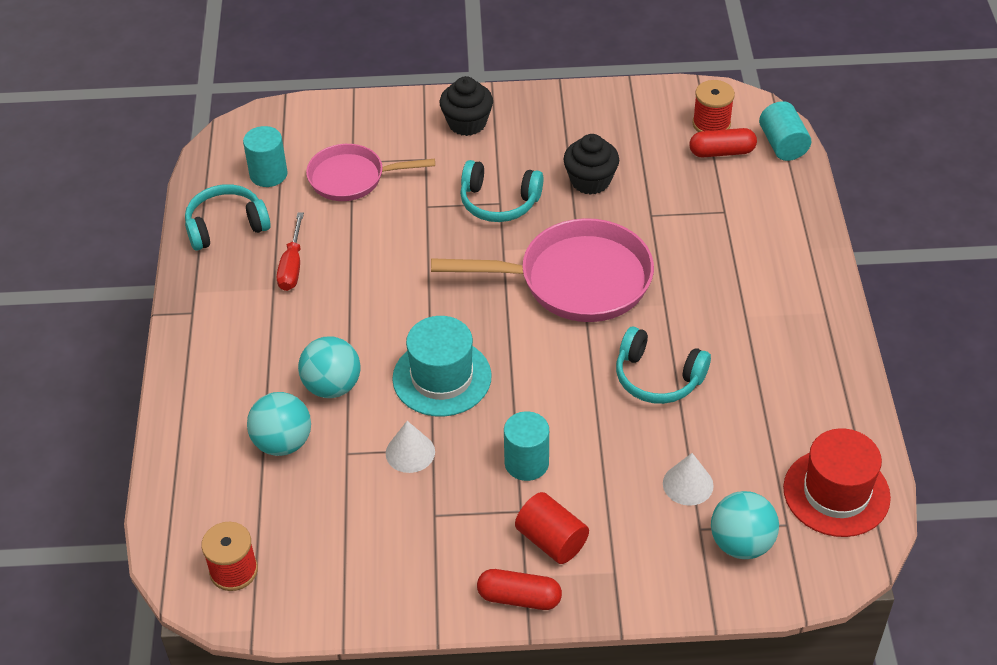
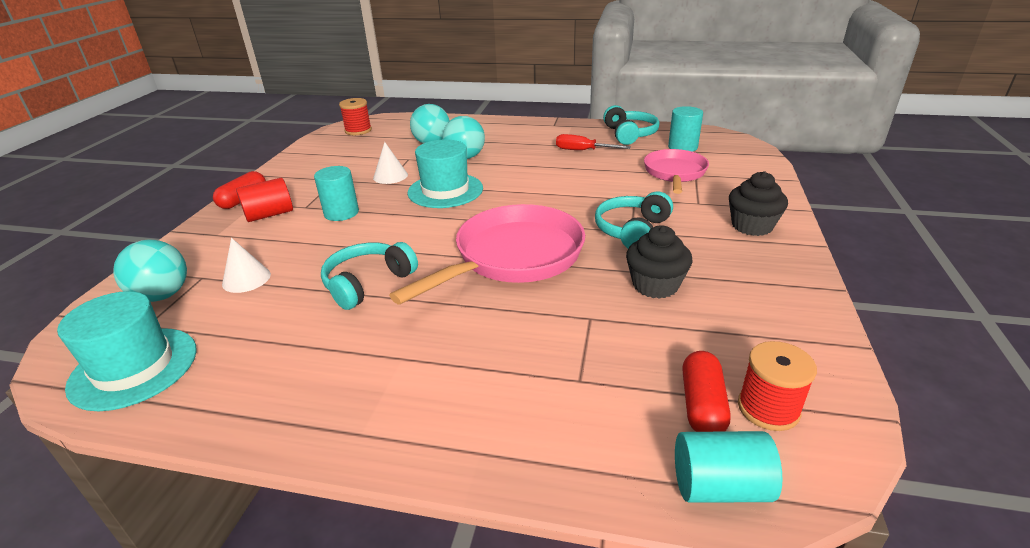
camera: 105 degrees right, 15 degrees down
(576, 280) = (513, 257): pink pan -> pink pan turned 150 degrees counterclockwise
(836, 493) = (134, 368): red hat -> turquoise hat

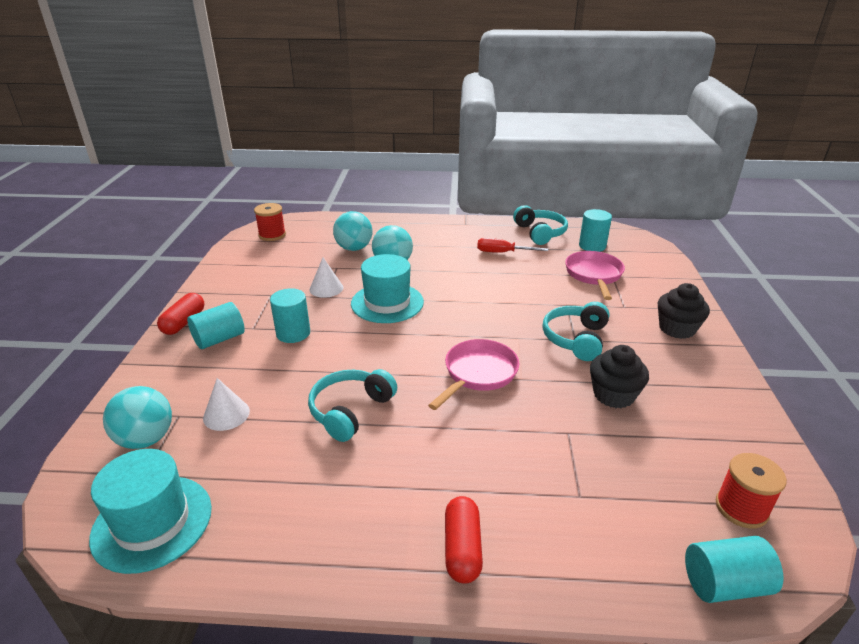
camera: 10 degrees left, 0 degrees up
(269, 215) = (219, 339): red cylinder -> turquoise cylinder
(513, 257) = (478, 373): pink pan -> pink pan, size x0.62
(702, 405) = (688, 510): red capsule -> red capsule (462, 548)

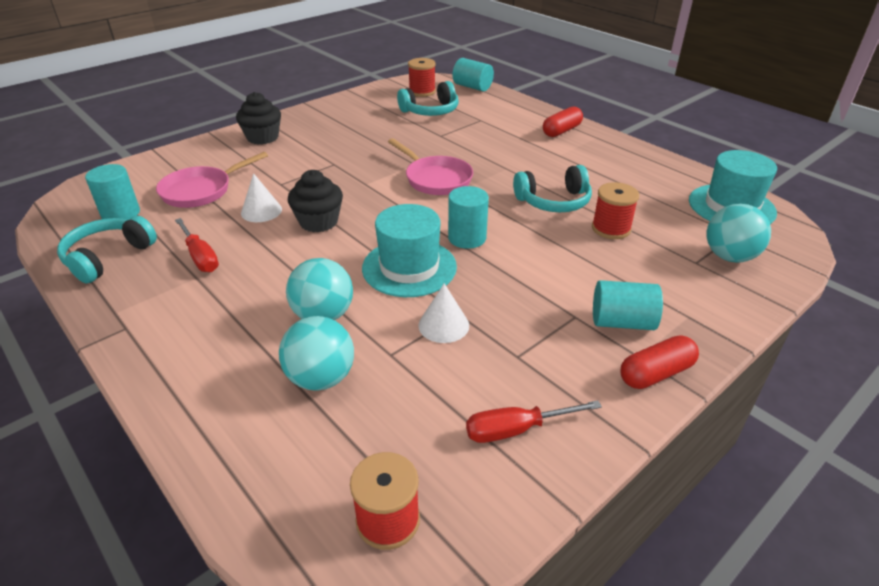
camera: 135 degrees left, 5 degrees up
(226, 414) = (652, 243): white cone -> white cone (261, 211)
(245, 272) = (516, 430): none -> red screwdriver
(274, 409) = (611, 229): none -> red spool
(293, 333) = (538, 285): turquoise cylinder -> turquoise cylinder (467, 238)
(478, 373) = (435, 179): pink pan -> pink pan turned 120 degrees counterclockwise
(576, 339) = (332, 163): turquoise headphones -> turquoise headphones (430, 111)
(613, 395) = (382, 134): black cupcake -> black cupcake (318, 222)

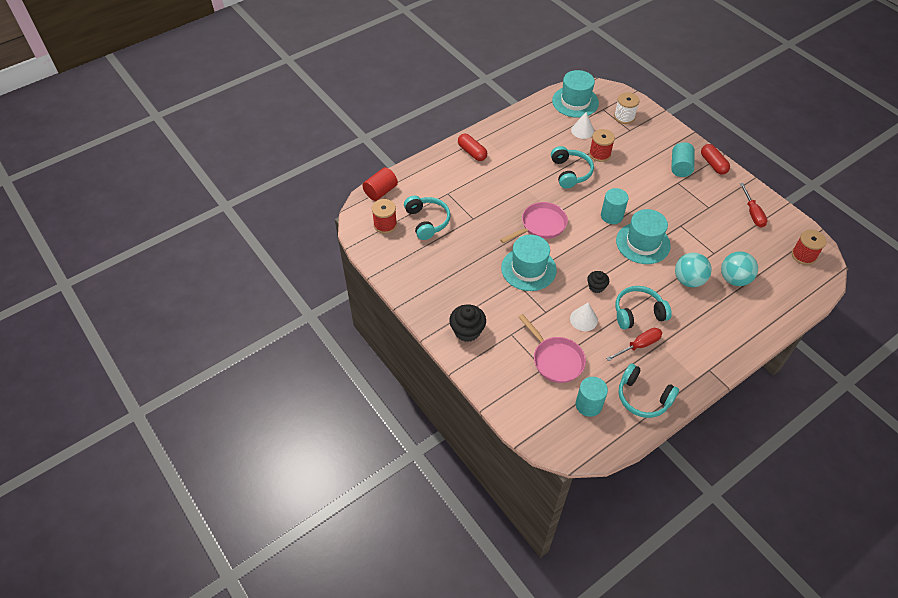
camera: 85 degrees left, 15 degrees up
(262, 258) = (638, 313): none -> turquoise headphones
(318, 222) = (596, 287): black cupcake -> black cupcake, size x0.62
(355, 171) = (528, 269): none -> turquoise hat
(443, 325) = (690, 232): white cone -> white cone (582, 130)
(472, 87) = (380, 191): turquoise cylinder -> red cylinder
(729, 256) = (624, 117): turquoise ball -> white spool

